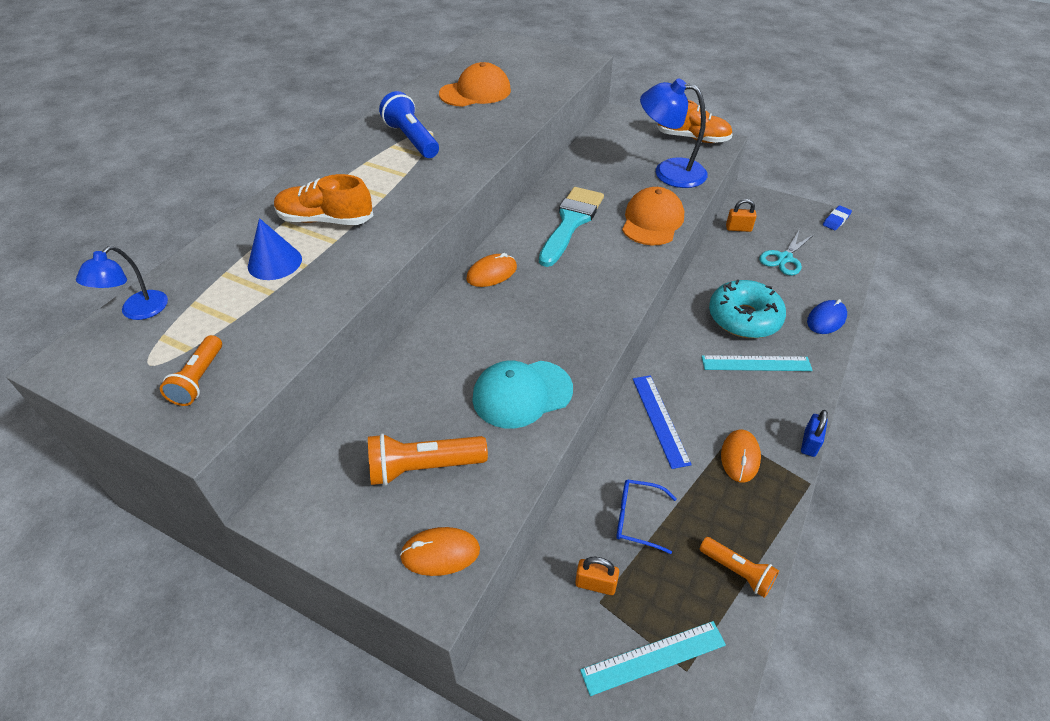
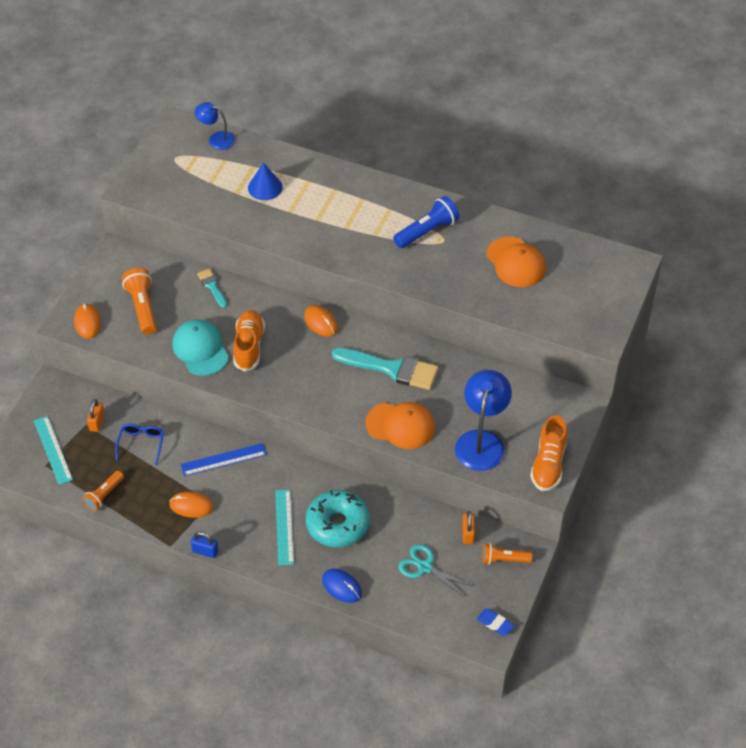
camera: 85 degrees right, 5 degrees up
(199, 379) = (163, 181): orange flashlight -> orange flashlight (503, 559)
(326, 220) = (313, 202): orange shoe -> orange shoe (249, 346)
(402, 378) = (212, 286): none -> turquoise brush

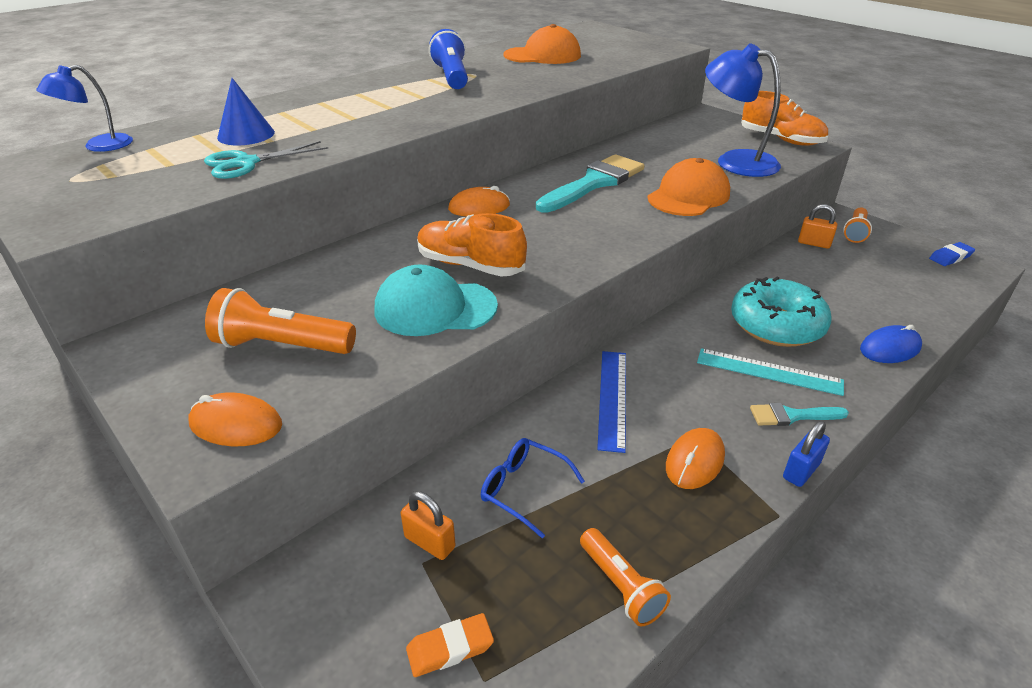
camera: 65 degrees left, 15 degrees down
(53, 450) = (450, 648): turquoise ruler -> orange eraser
(212, 286) = (322, 269): turquoise brush -> turquoise brush (792, 416)
(425, 567) = (861, 280): turquoise scissors -> turquoise scissors (246, 163)

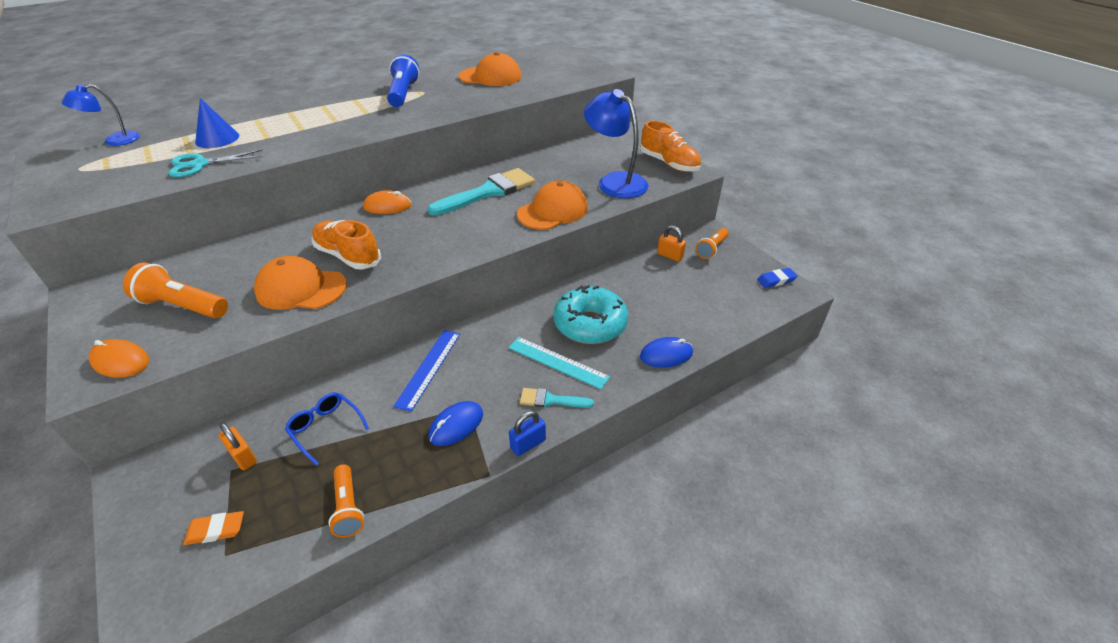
camera: 10 degrees right, 5 degrees up
(435, 308) = (301, 288): turquoise cap -> orange cap
(695, 461) = (456, 425): orange mouse -> blue mouse

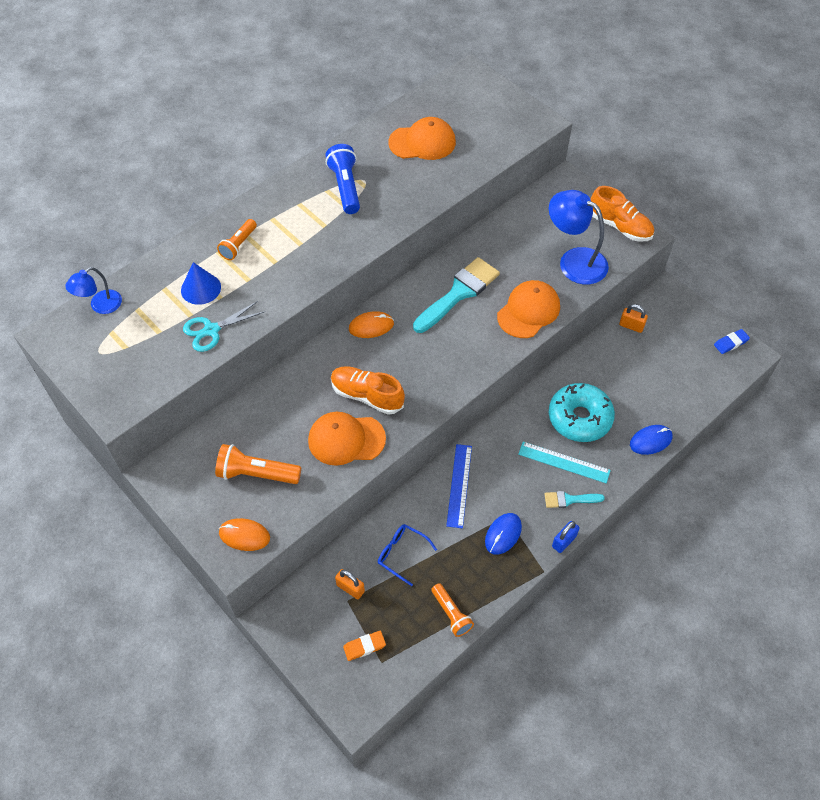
camera: 10 degrees left, 15 degrees up
(711, 249) = (668, 312): orange flashlight -> orange flashlight (238, 245)

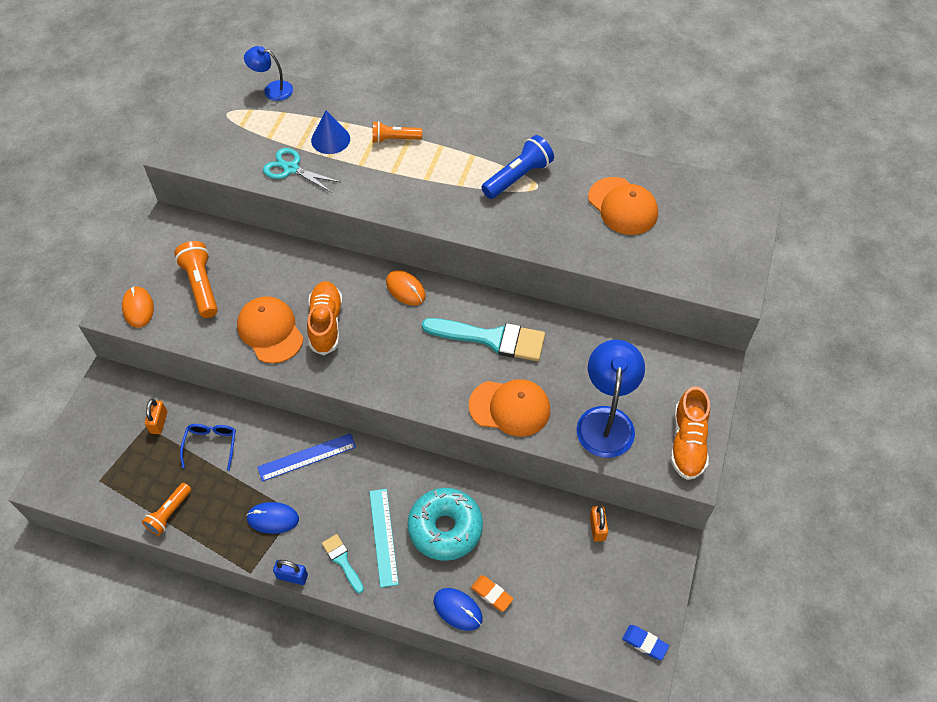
camera: 60 degrees right, 0 degrees up
(364, 646) = (108, 460): orange eraser -> orange eraser (492, 594)

